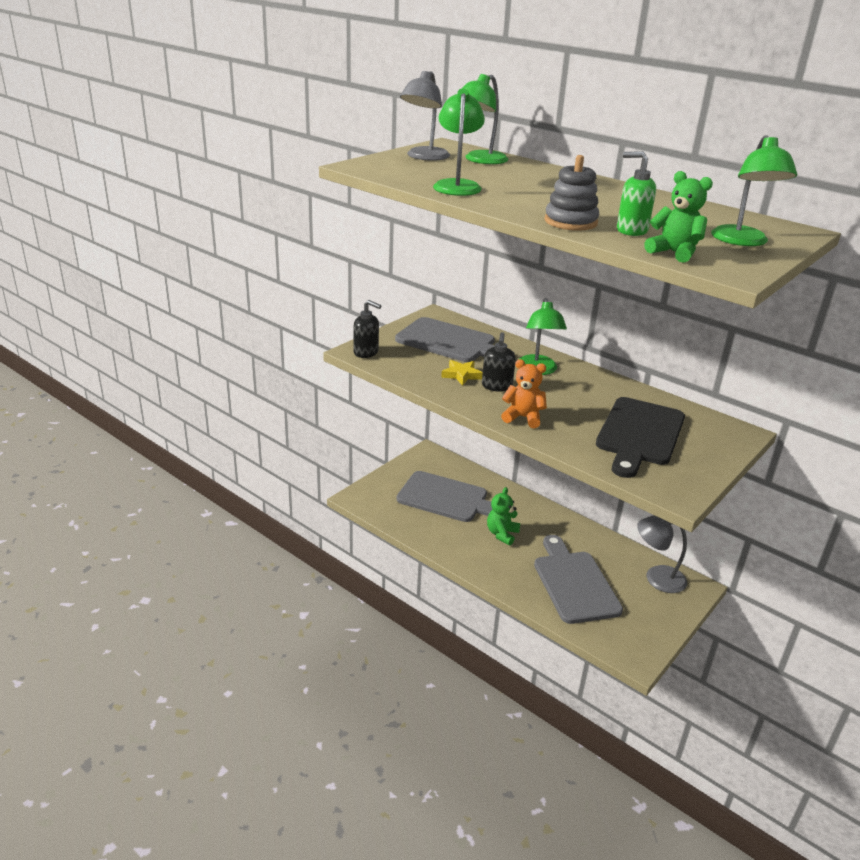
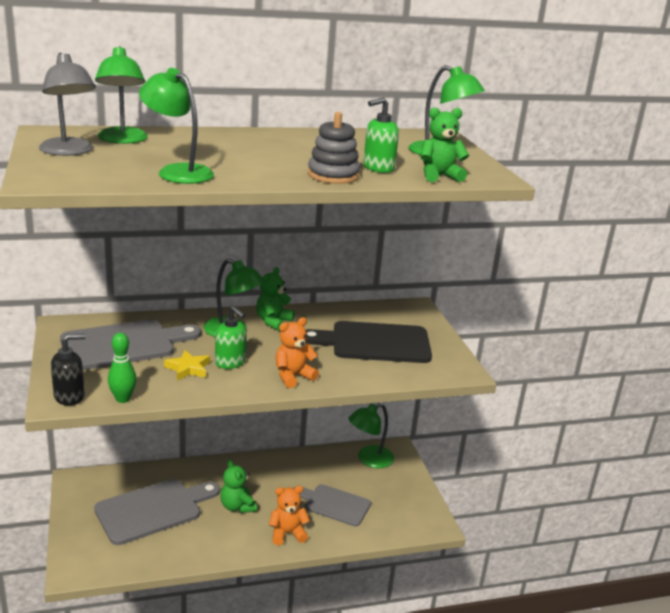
camera: 55 degrees left, 5 degrees down
(391, 369) = (123, 399): none -> green bowling pin
(496, 386) = (230, 362): black soap dispenser -> green soap dispenser
(509, 574) = (287, 533): none -> orange teddy bear
(574, 583) = (334, 504): grey cutting board -> grey cutting board, size x0.66
(582, 379) = (273, 321): none -> green teddy bear
(639, 434) = (374, 343): black cutting board -> black cutting board turned 120 degrees clockwise
(657, 577) = (369, 459): grey lamp -> green lamp

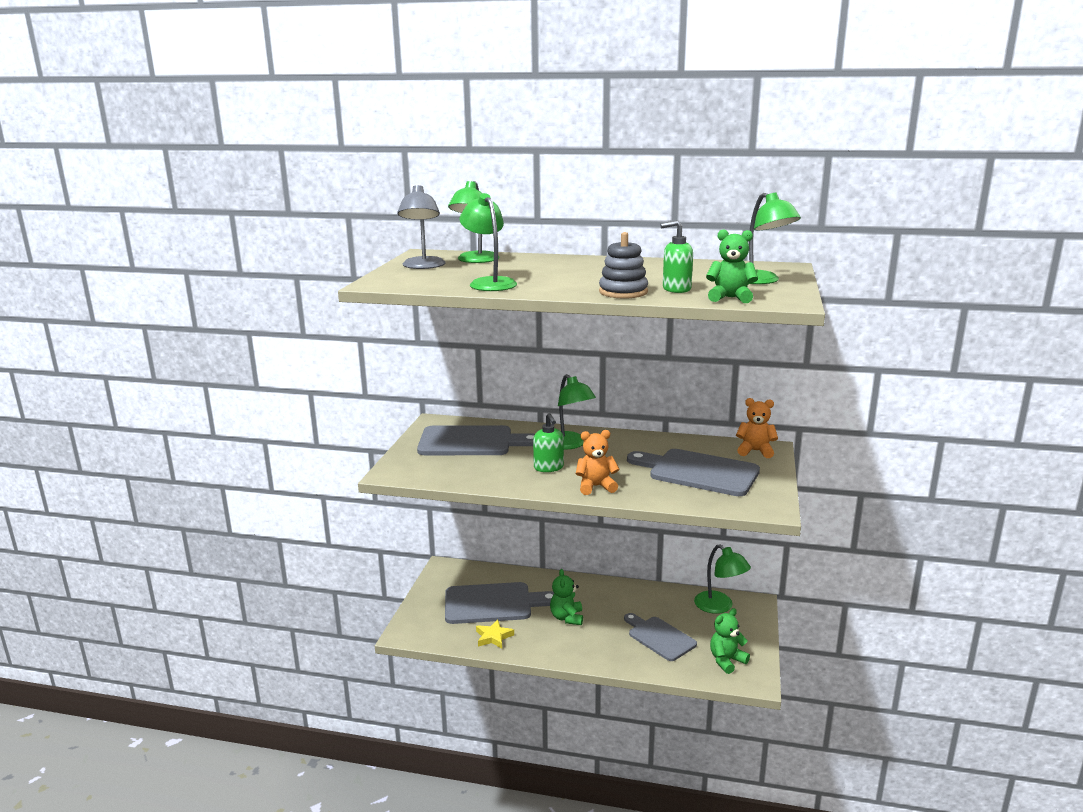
camera: 30 degrees right, 5 degrees down
(69, 396) = (401, 472): black soap dispenser -> none
(123, 399) = (439, 480): green bowling pin -> none
(188, 368) = (509, 467): yellow star -> yellow star (493, 637)
(273, 321) = (613, 442): green teddy bear -> green teddy bear (726, 661)
(287, 533) = (599, 650): orange teddy bear -> orange teddy bear (755, 451)
(369, 459) = (719, 607): green lamp -> green lamp turned 120 degrees counterclockwise
(374, 343) = (698, 472): black cutting board -> grey cutting board

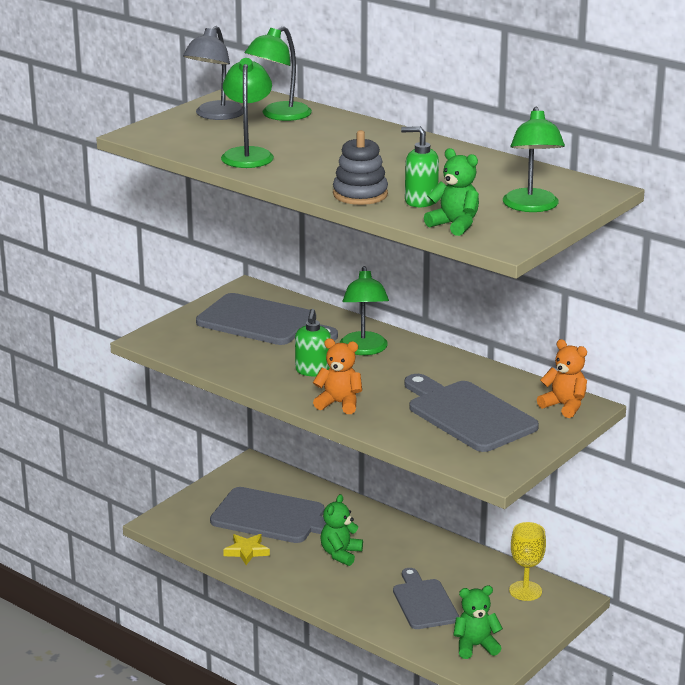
camera: 25 degrees right, 5 degrees up
(719, 607) = (525, 591): green lamp -> yellow goblet

